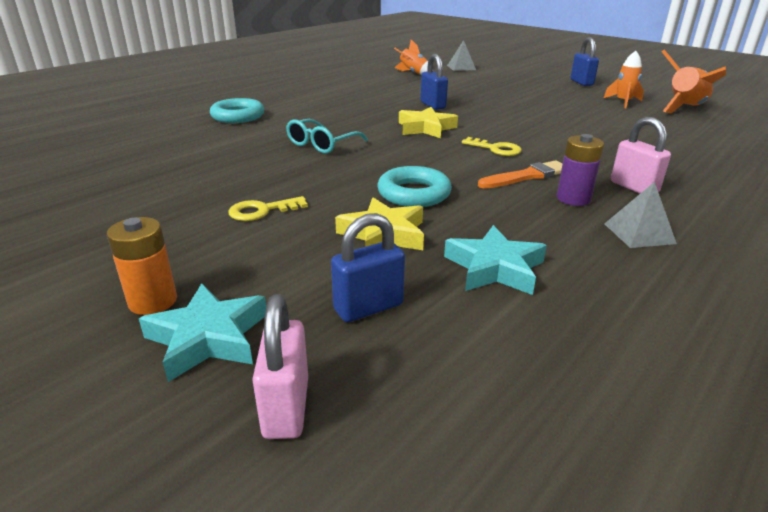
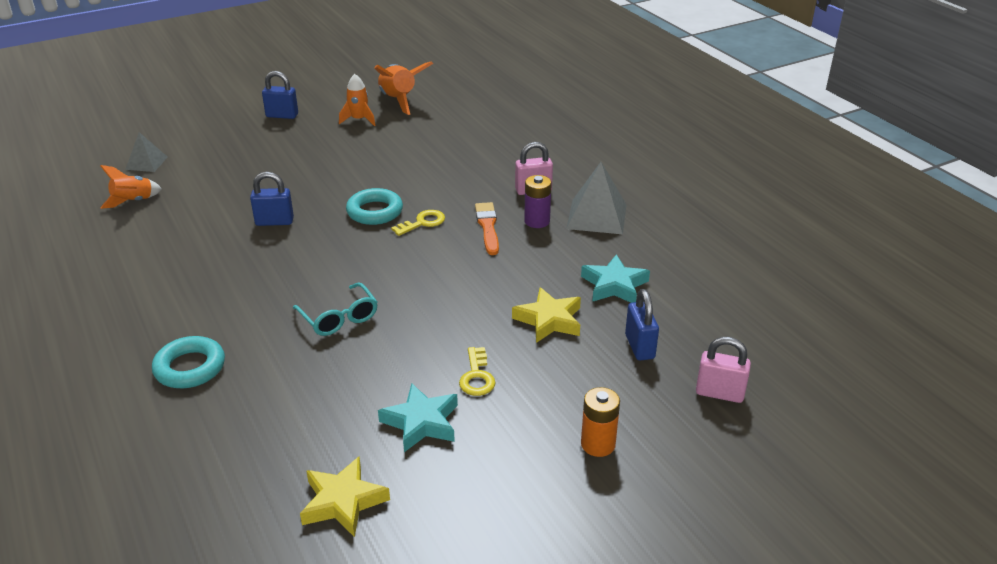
camera: 70 degrees left, 5 degrees up
(208, 338) = (649, 419): turquoise star -> turquoise star (421, 422)
(414, 193) = (488, 289): turquoise ring -> turquoise ring (375, 212)
(426, 128) = (341, 244): yellow star -> yellow star (343, 501)
(639, 233) = (597, 216): grey pyramid -> grey pyramid, size x1.65

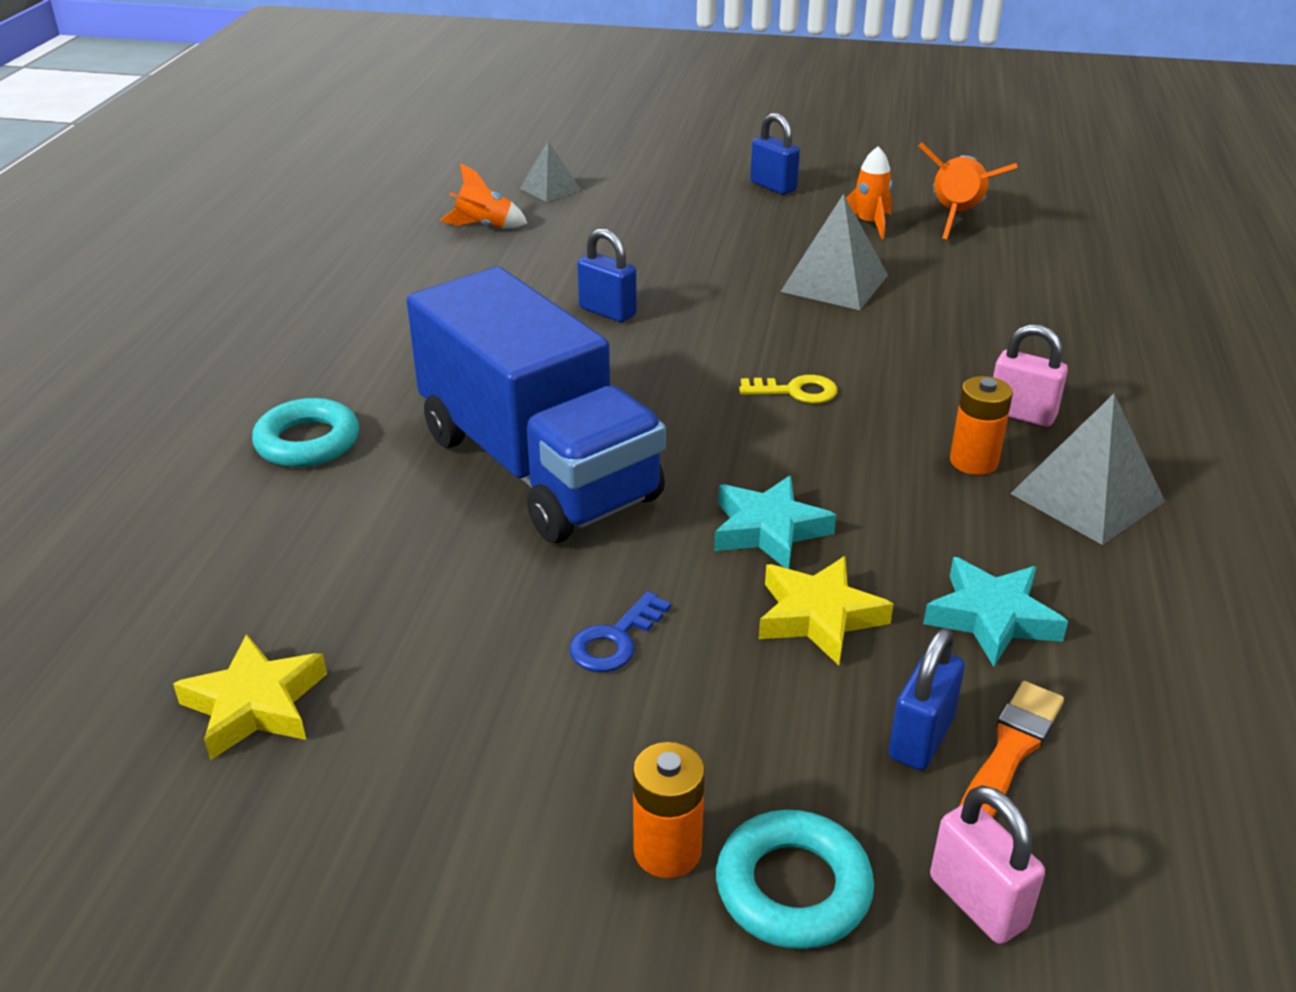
camera: 40 degrees right, 0 degrees up
(339, 318) = (537, 466): turquoise glasses -> blue truck
(375, 212) = (747, 350): turquoise ring -> turquoise ring (793, 888)
(377, 159) = (834, 283): none -> grey pyramid
(421, 422) = (468, 660): turquoise star -> turquoise star (768, 530)
(477, 376) = (615, 640): yellow key -> blue key
(488, 227) = (885, 437): orange brush -> orange brush (1009, 753)
(537, 221) = (973, 461): purple battery -> orange battery

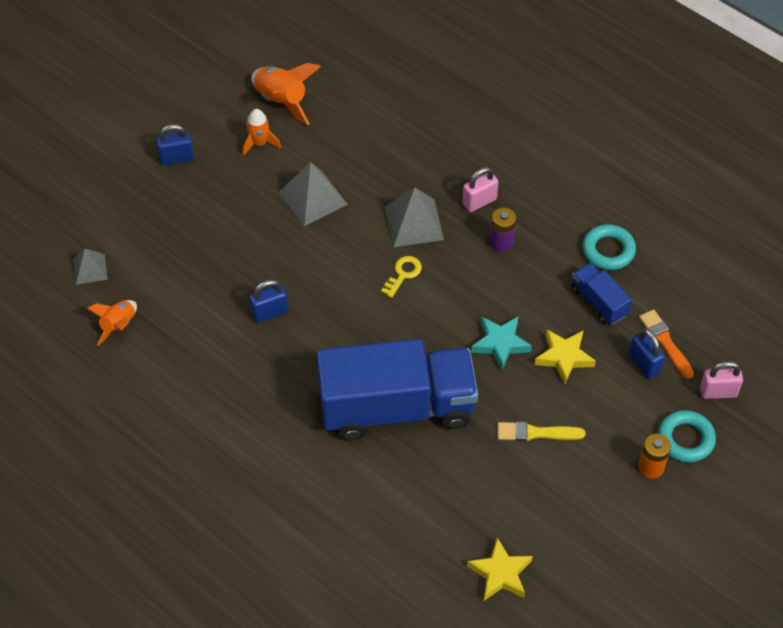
camera: 60 degrees left, 20 degrees up
(308, 442) = (310, 496): turquoise ring -> turquoise ring (608, 250)
(615, 640) = (536, 433): blue key -> yellow brush
(973, 461) = (501, 242): orange battery -> purple battery
(992, 618) = (598, 302): turquoise star -> blue truck
(1087, 497) = (550, 220): grey pyramid -> grey pyramid (414, 223)

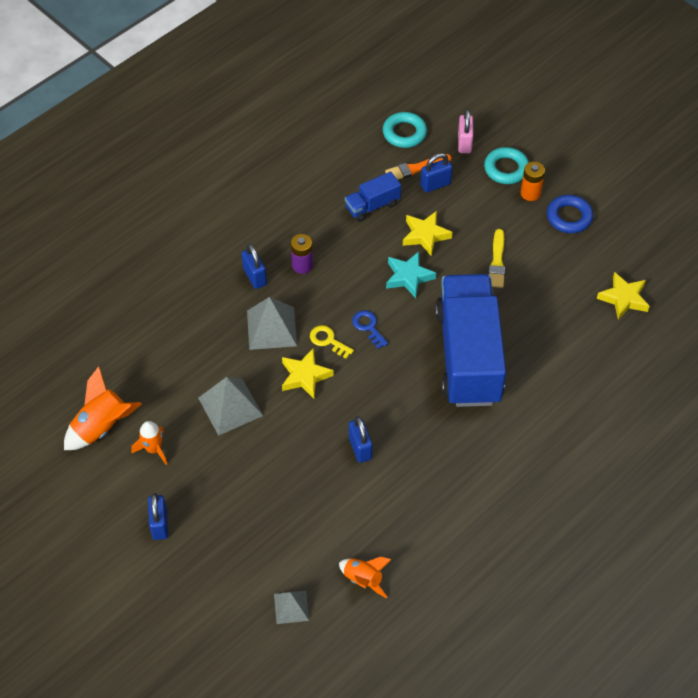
camera: 85 degrees left, 0 degrees up
(355, 257) = (305, 376): none -> yellow star
(425, 309) = (368, 327): none -> blue key
(479, 201) = (255, 277): pink padlock -> blue padlock
(608, 250) = (320, 193): turquoise ring -> turquoise ring (404, 133)
(620, 511) = (569, 217): none -> blue ring

